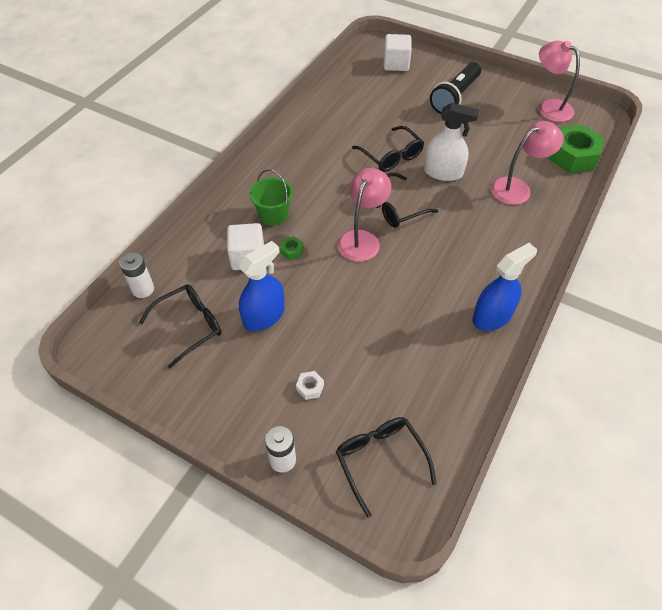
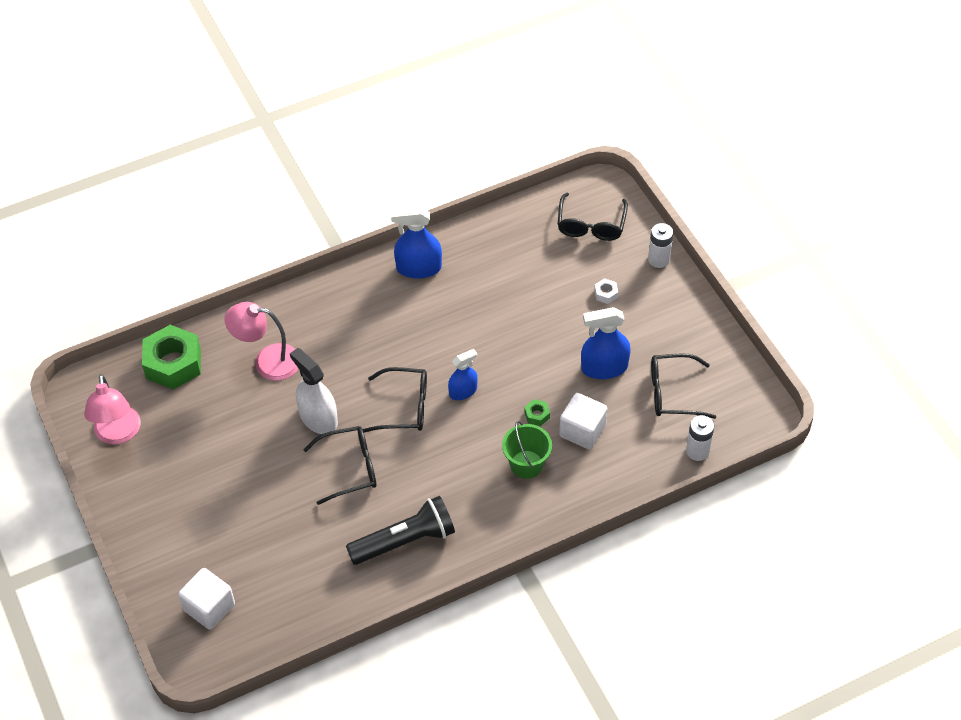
camera: 145 degrees left, 0 degrees up
(362, 239) = (463, 391): pink lamp -> blue spray bottle
(391, 156) = (350, 468): black glasses -> black glasses turned 75 degrees clockwise
(455, 97) = (199, 509): black flashlight -> black flashlight (405, 541)

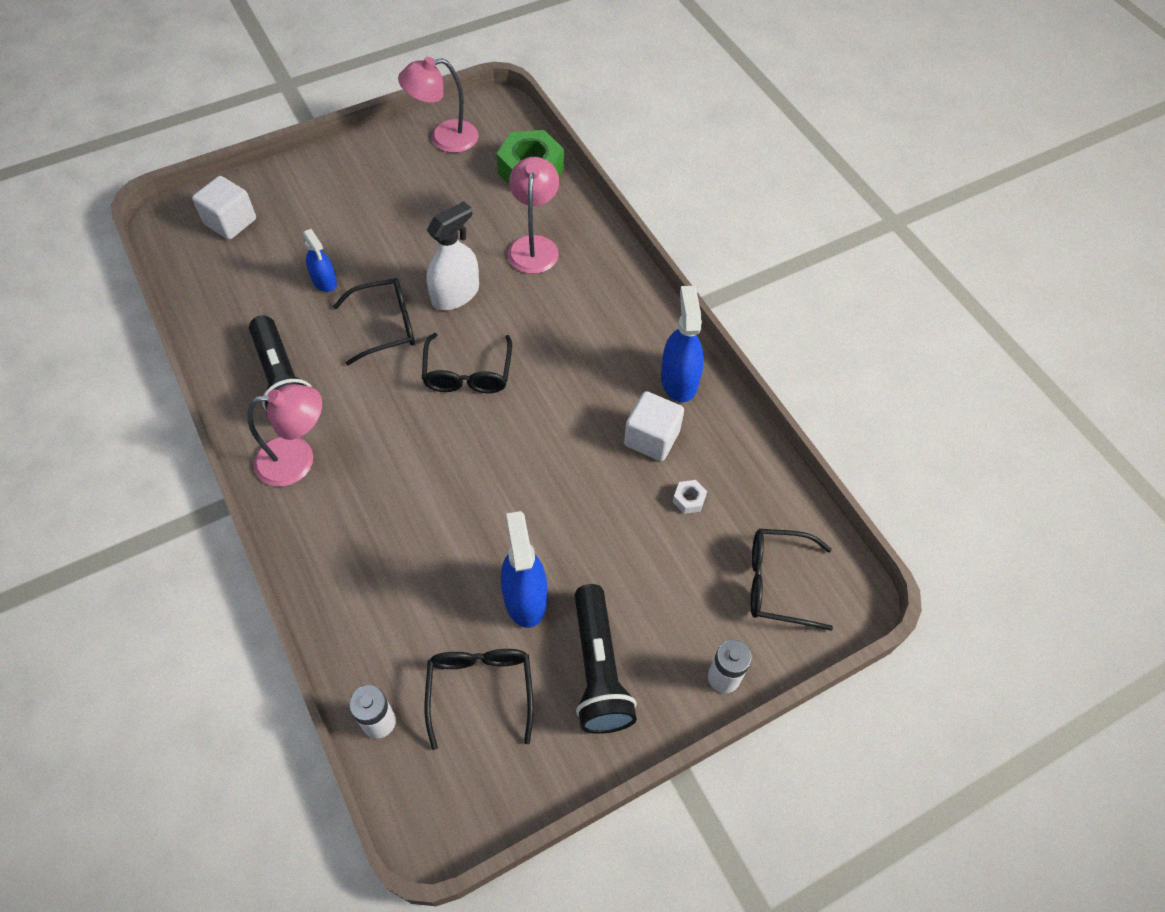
camera: 85 degrees right, 5 degrees up
(350, 468) = (386, 326): black glasses -> black glasses turned 90 degrees counterclockwise
(463, 391) = (489, 432): blue spray bottle -> blue spray bottle (324, 281)
(484, 522) = (297, 459): none -> pink lamp
(526, 464) = (375, 504): green bucket -> none
(537, 415) = (450, 515): green nut -> none
(582, 431) = (422, 569): white cube -> white cube (651, 438)
(606, 294) = (653, 601): white nut -> white nut (689, 499)
(656, 326) = (598, 669): none -> black flashlight

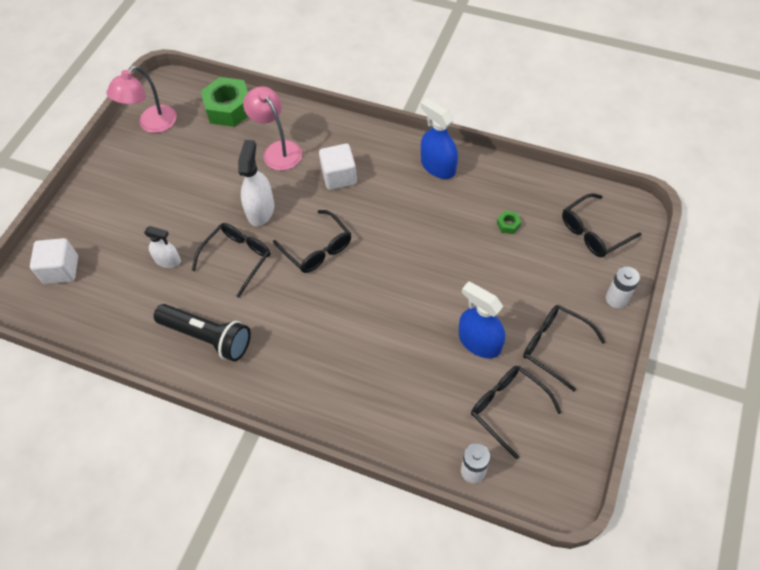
camera: 35 degrees left, 0 degrees up
(297, 459) = (268, 373): pink lamp -> none
(324, 281) = (168, 260): blue spray bottle -> white spray bottle
(598, 669) = (554, 346): black flashlight -> black glasses
(651, 438) = (456, 207): white cube -> white cube (339, 176)
(689, 499) = (508, 225): white nut -> green nut

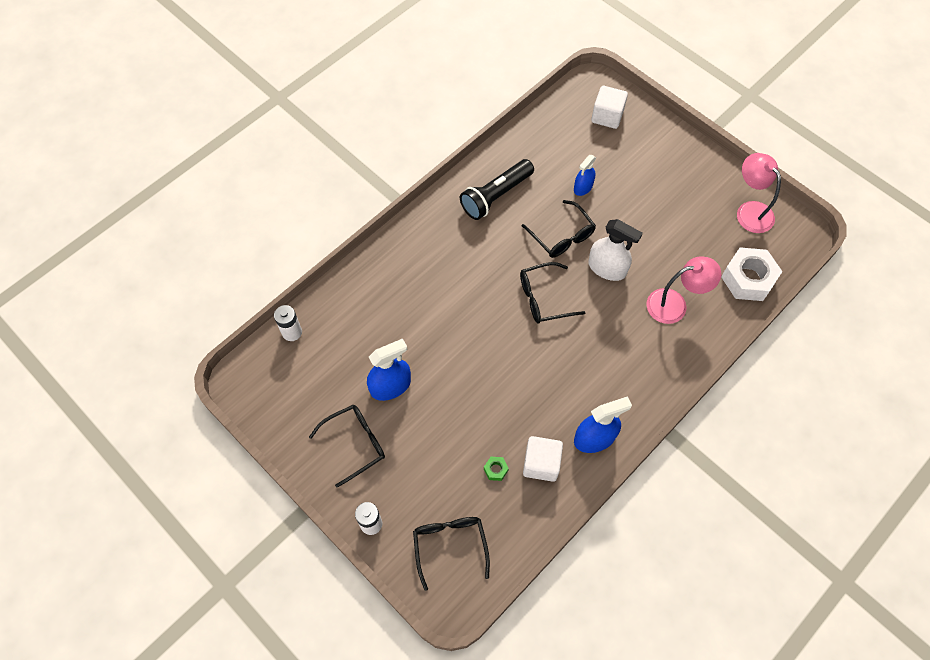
camera: 110 degrees right, 5 degrees up
(168, 260) = (583, 187): white spray bottle -> blue spray bottle
(229, 108) = (748, 279): green nut -> white nut
(339, 176) = (619, 345): white cube -> white cube (541, 463)
(507, 408) = (324, 380): black glasses -> none

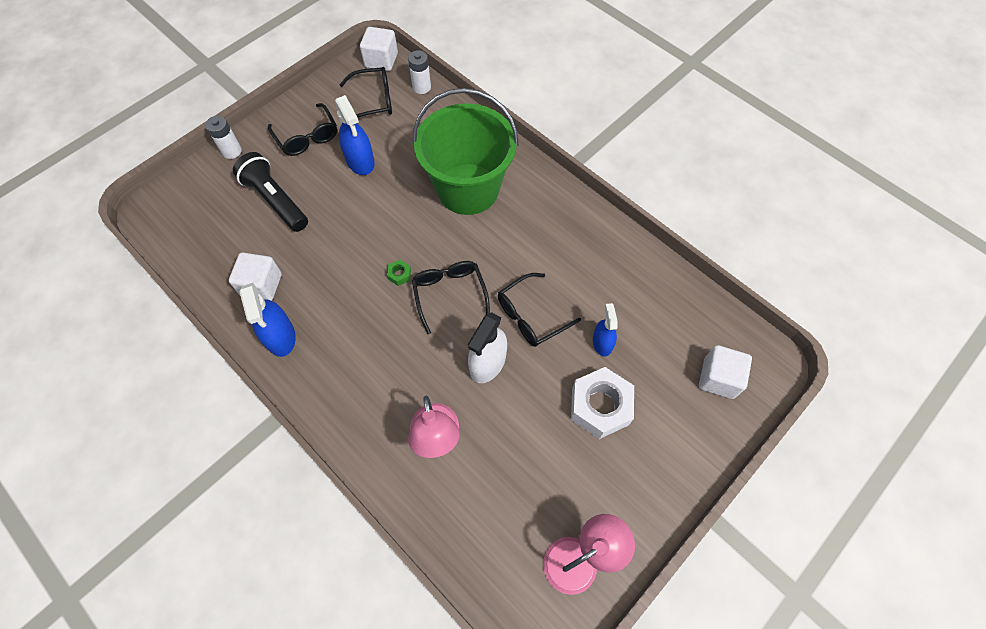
camera: 90 degrees right, 0 degrees up
(246, 376) = (381, 60): none -> white cube
(428, 285) = (468, 189): none -> green bucket
(450, 545) = (198, 209): black glasses -> black glasses (374, 101)
(495, 196) = (583, 250): black flashlight -> black flashlight (275, 200)
(495, 470) = (263, 245): green nut -> green nut (399, 274)
(583, 187) = (602, 343): blue spray bottle -> blue spray bottle turned 45 degrees clockwise
(748, 279) = (470, 539): white nut -> white nut (600, 406)

